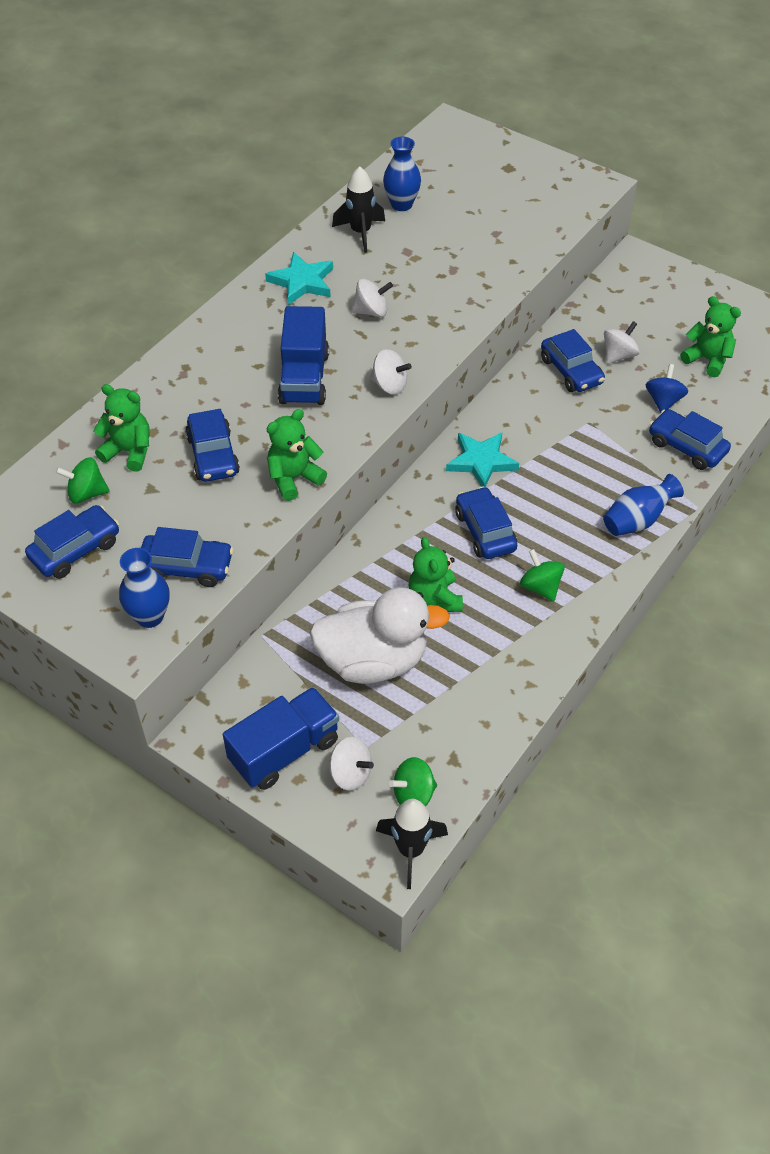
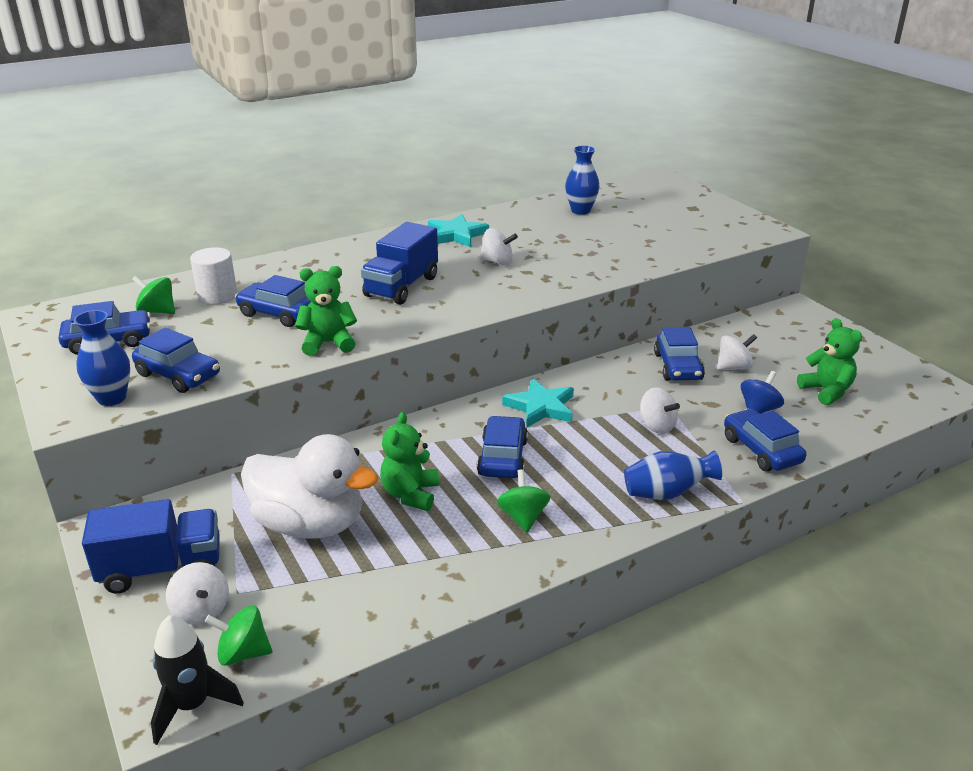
camera: 25 degrees right, 20 degrees down
(129, 451) = (217, 296): green teddy bear -> white cylinder
(213, 455) = (278, 313): blue car -> blue car turned 105 degrees clockwise
(360, 233) = (531, 219): black rocket -> none
(389, 385) = (470, 307): white spinning top -> white spinning top (656, 426)

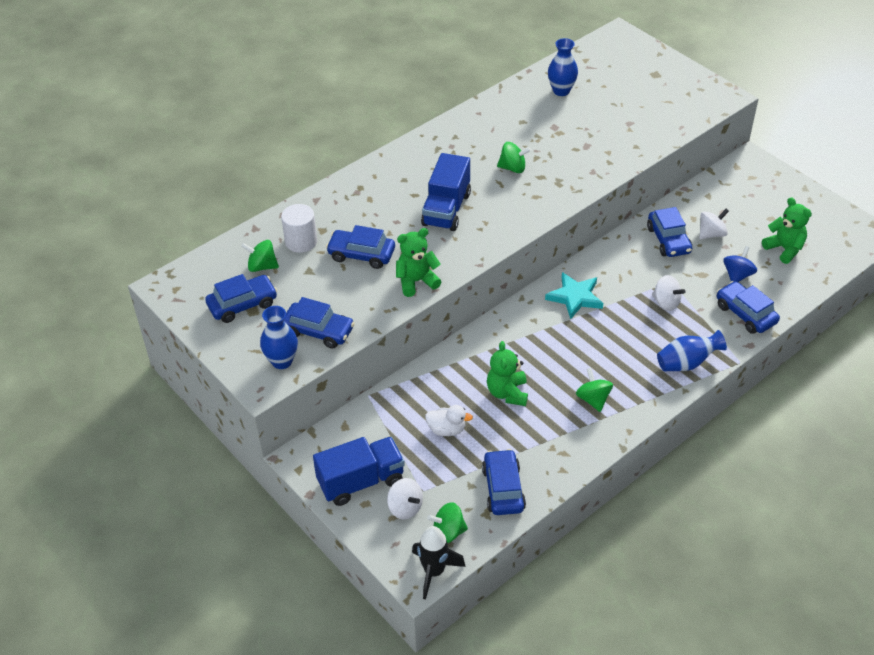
camera: 10 degrees left, 15 degrees up
(310, 524) = (447, 429): white duck -> white duck, size x0.45
(456, 235) = (466, 138): turquoise star -> none
(497, 262) = (513, 168): white spinning top -> green spinning top
(503, 457) = (562, 350): blue car -> blue car (503, 489)

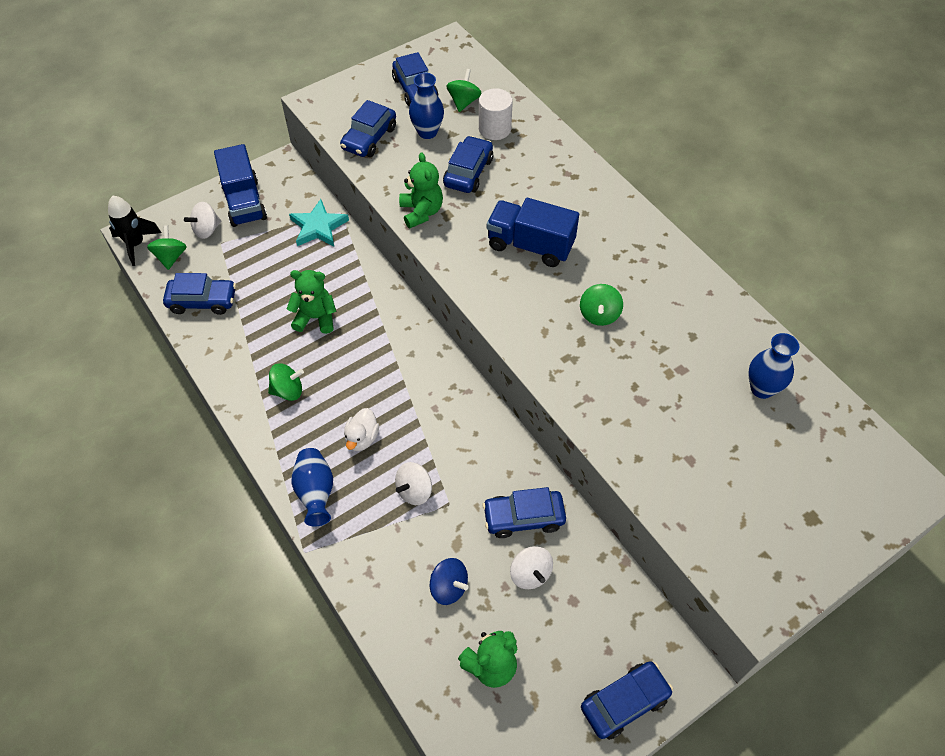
camera: 95 degrees right, 10 degrees up
(282, 361) = (338, 113): blue vase -> blue vase (427, 132)
(447, 429) = (283, 266): white duck -> white duck (362, 438)
(575, 297) = (438, 397): turquoise star -> turquoise star (318, 227)
(745, 314) = (380, 579): blue car -> blue car (624, 702)

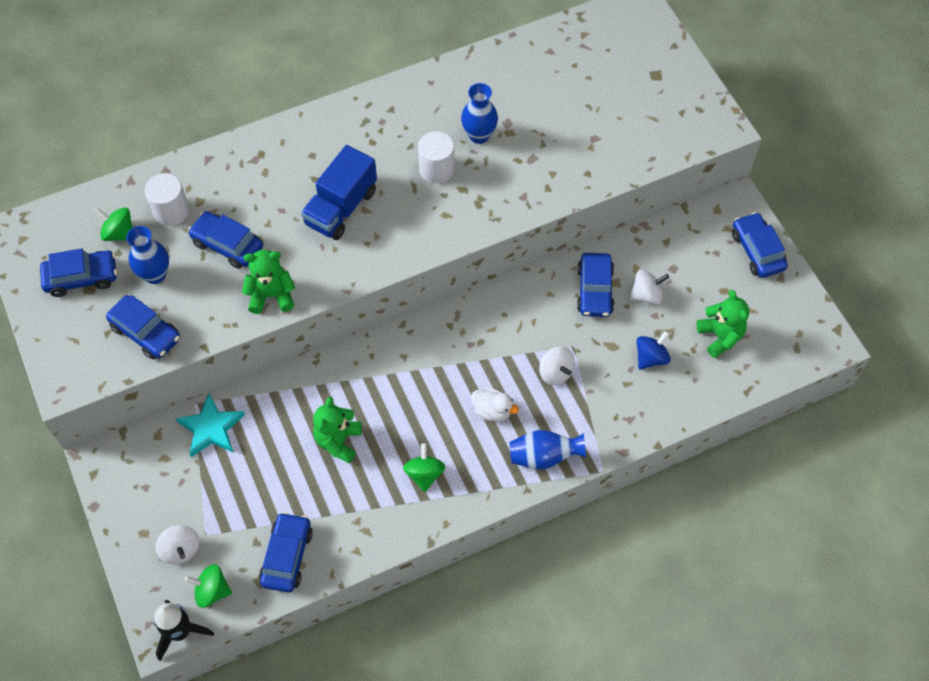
camera: 80 degrees left, 5 degrees up
(244, 202) = (149, 506): blue truck -> none
(599, 314) = (436, 169): green spinning top -> white cylinder
(762, 388) = (536, 73): blue vase -> blue vase (479, 135)

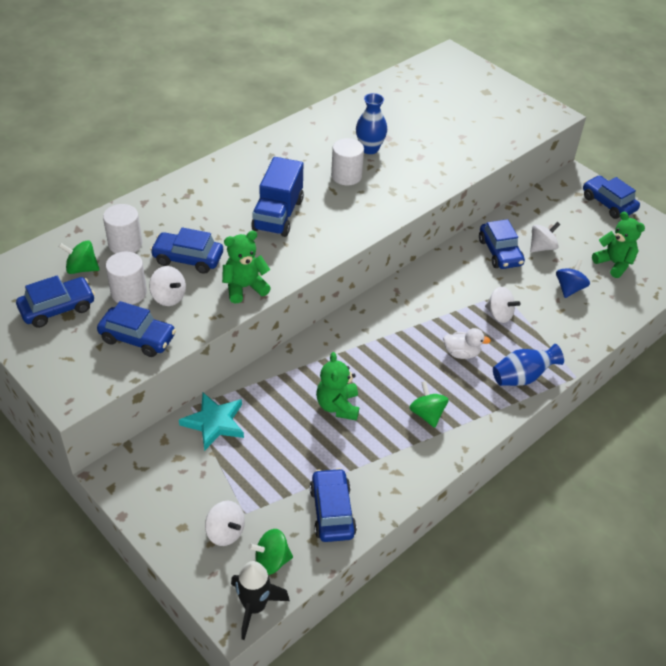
camera: 20 degrees left, 15 degrees down
(155, 274) = (129, 293): blue vase -> white cylinder
(192, 289) = (168, 297): none -> white spinning top

